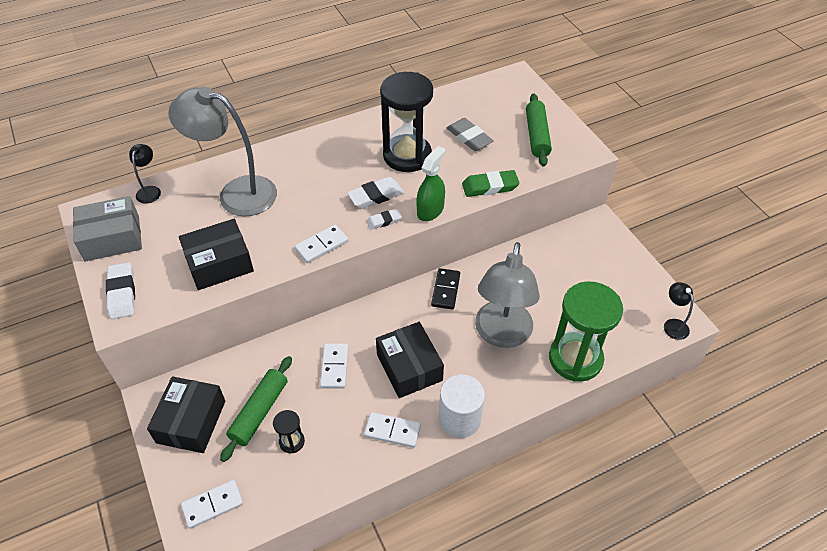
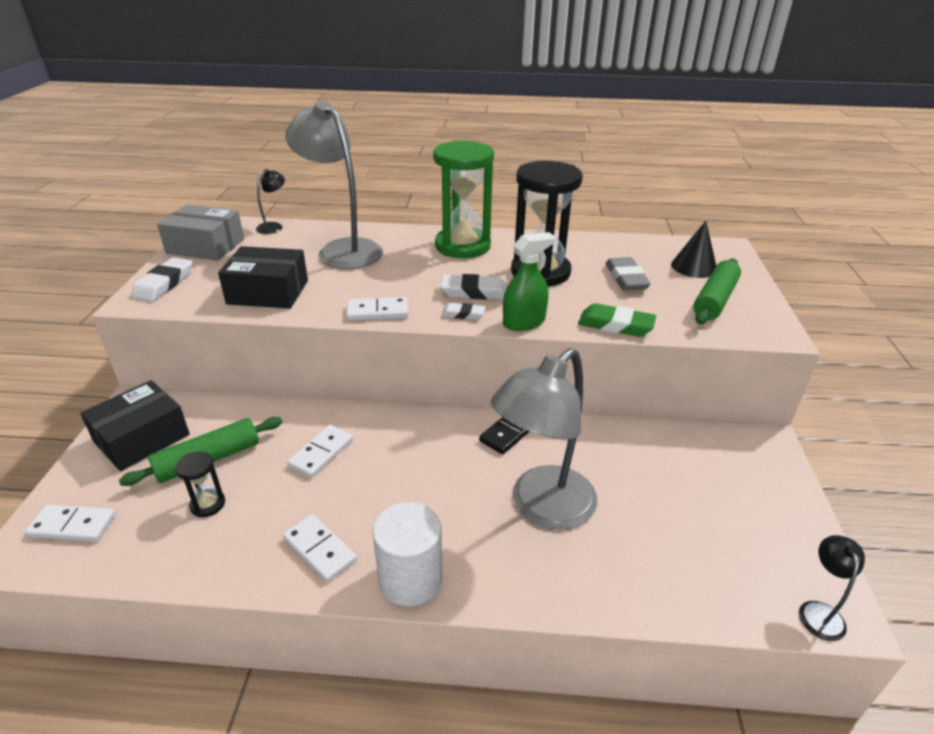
camera: 30 degrees right, 15 degrees down
(409, 367) = (400, 491): black box -> none
(506, 107) = (694, 267): none -> black cone
(575, 358) = (627, 584): green hourglass -> green hourglass (462, 246)

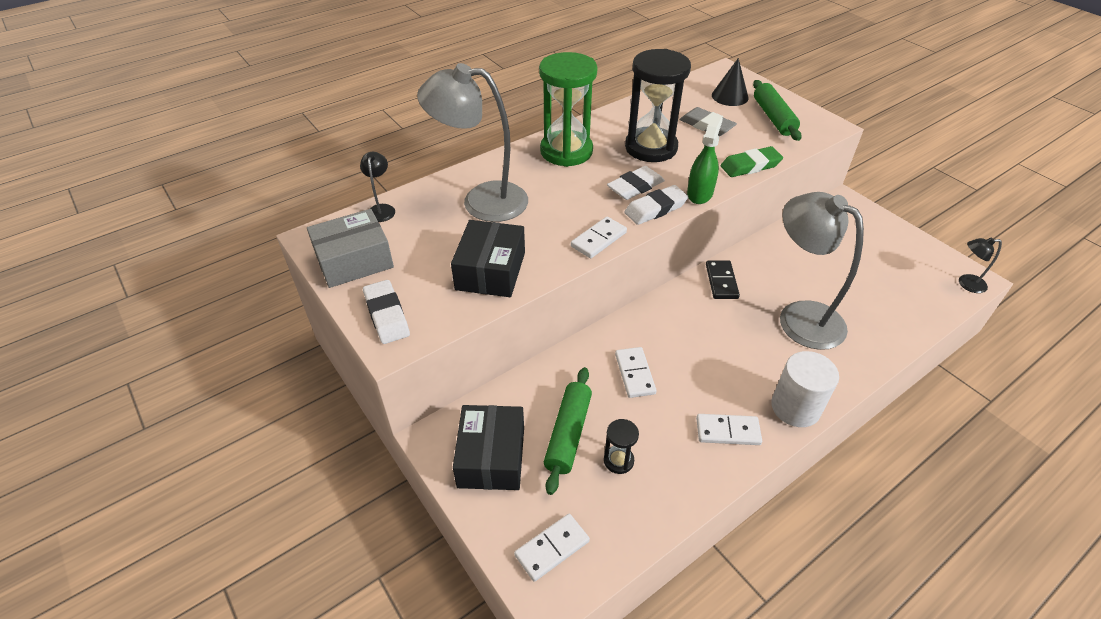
camera: 40 degrees left, 10 degrees up
(268, 292) = (490, 271): black box -> black box turned 45 degrees counterclockwise
(463, 314) = (655, 209): white eraser -> white eraser, size x1.66
(542, 508) = (799, 317): grey lamp -> grey lamp turned 135 degrees clockwise
(819, 612) = (966, 284): black lamp -> black lamp turned 60 degrees counterclockwise

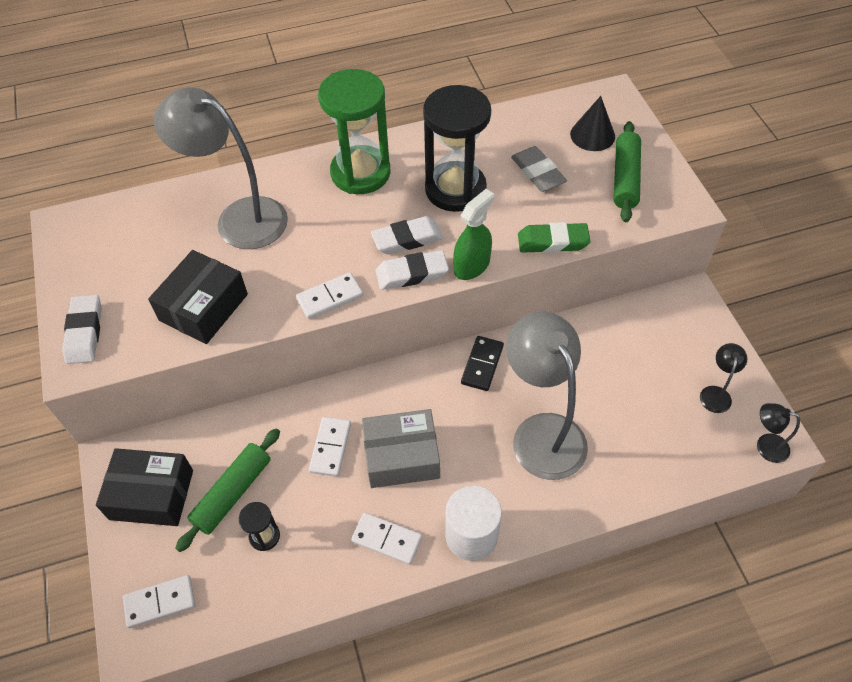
camera: 20 degrees right, 10 degrees up
(354, 260) = (85, 260): grey box -> grey box (401, 456)
(381, 209) = (138, 204): black lamp -> black lamp (715, 393)
(491, 457) = (152, 494): black box -> black box turned 75 degrees clockwise

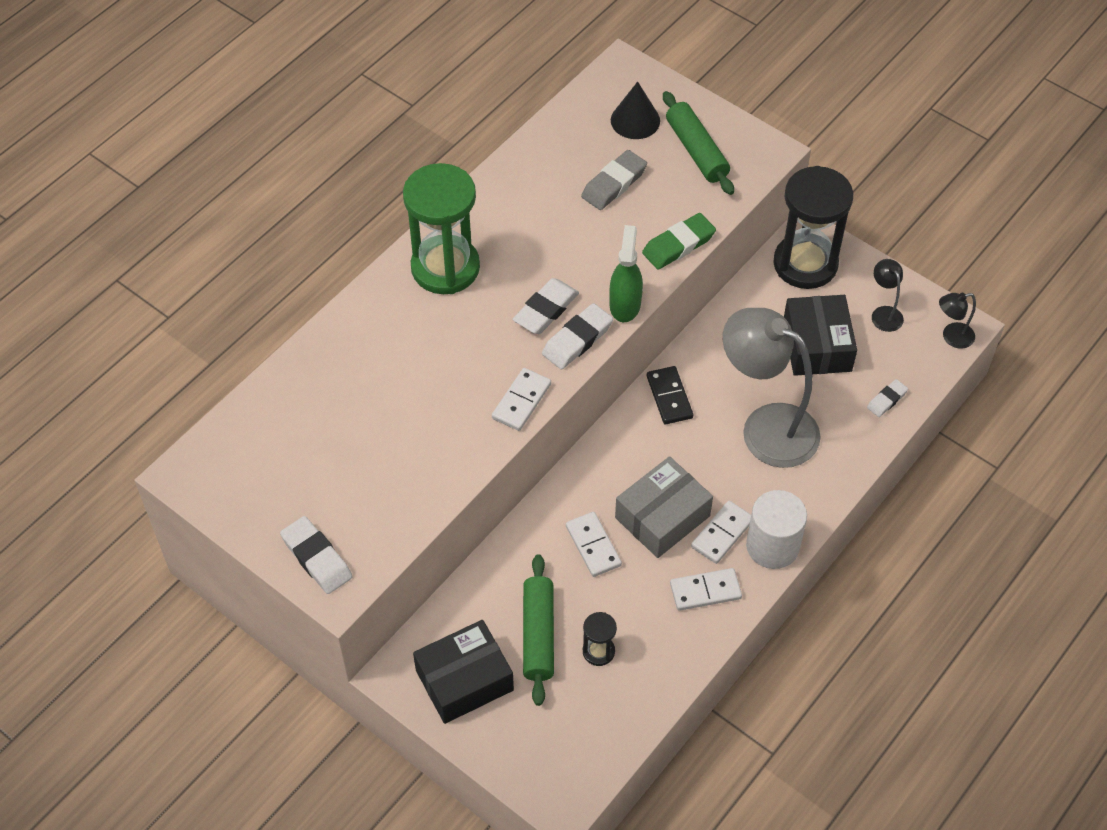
camera: 35 degrees left, 0 degrees up
(160, 602) = (554, 757): white domino -> white domino (722, 533)
(204, 307) = (411, 473): black box -> black box (817, 345)
(239, 218) = (365, 373): grey lamp -> none
(455, 189) = (551, 239): black hourglass -> black hourglass (805, 264)
(538, 172) = (614, 184): grey eraser -> grey eraser turned 75 degrees counterclockwise
(665, 468) = (887, 400): none -> white eraser

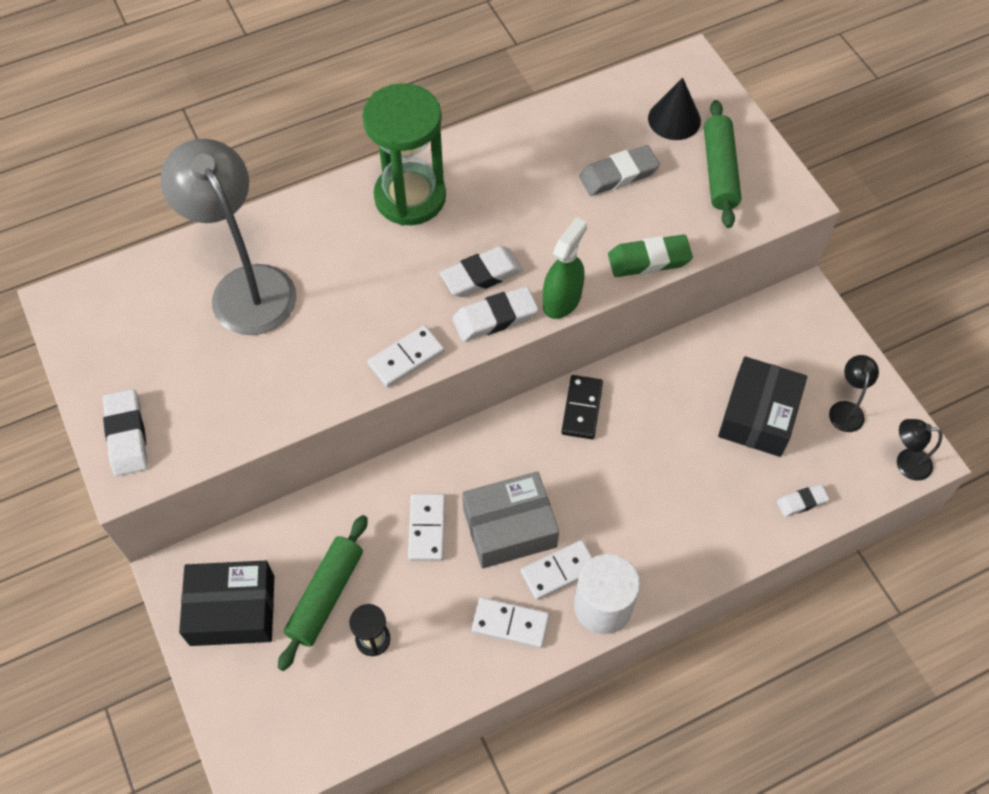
camera: 25 degrees right, 5 degrees up
(766, 427) = (661, 479): grey lamp -> grey lamp (246, 286)
(805, 264) = (790, 327): black hourglass -> none

